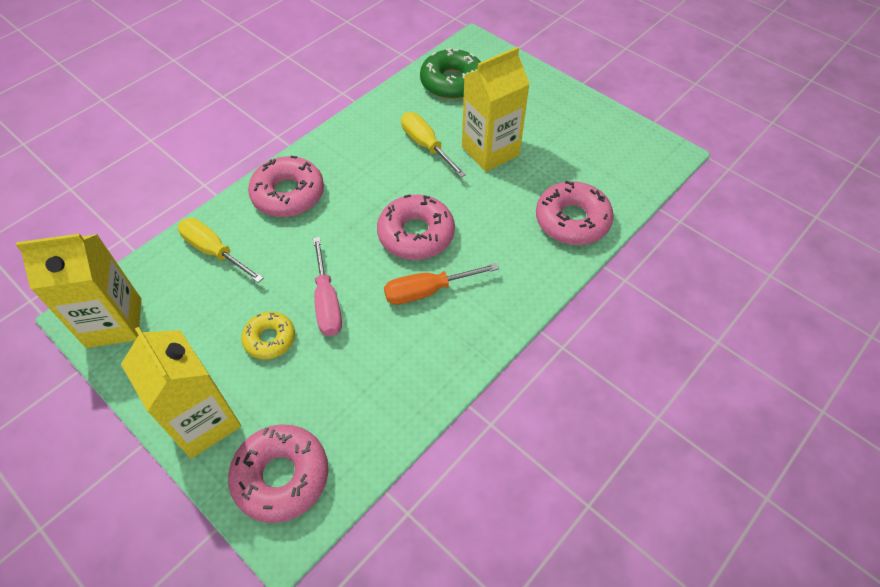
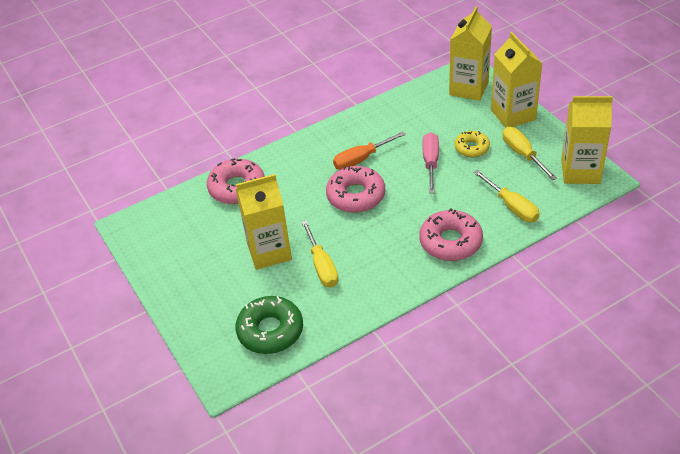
camera: 160 degrees left, 10 degrees down
(194, 340) = (522, 154): none -> yellow screwdriver
(281, 476) = (468, 88): pink donut -> yellow carton
(426, 291) = (361, 159): orange screwdriver -> orange screwdriver turned 150 degrees clockwise

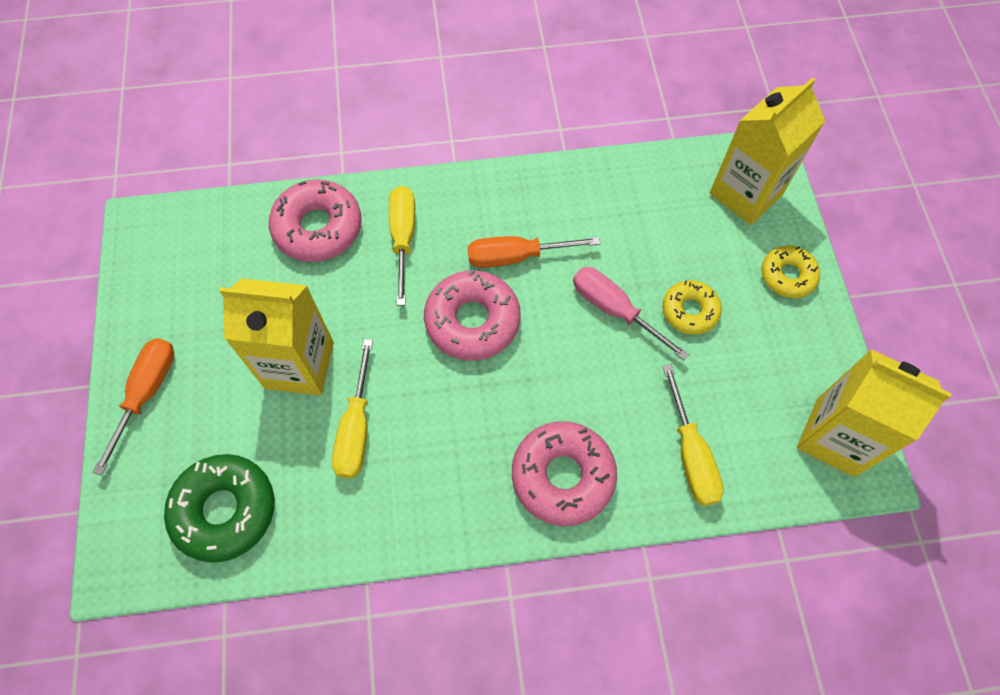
camera: 20 degrees right, 20 degrees up
(185, 298) = (147, 392): none -> orange screwdriver
(430, 162) = (613, 309): pink screwdriver -> pink screwdriver turned 75 degrees counterclockwise
(513, 115) = (787, 276): yellow carton -> yellow donut
(522, 154) = (761, 359): yellow screwdriver -> yellow screwdriver (403, 237)

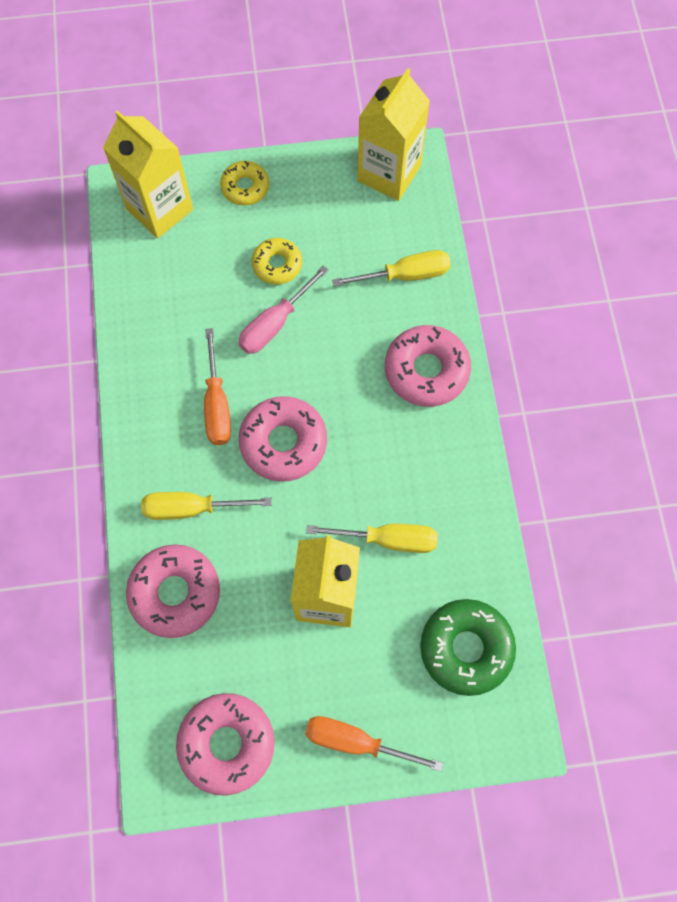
camera: 90 degrees left, 5 degrees up
(167, 277) = (227, 744): none -> pink donut

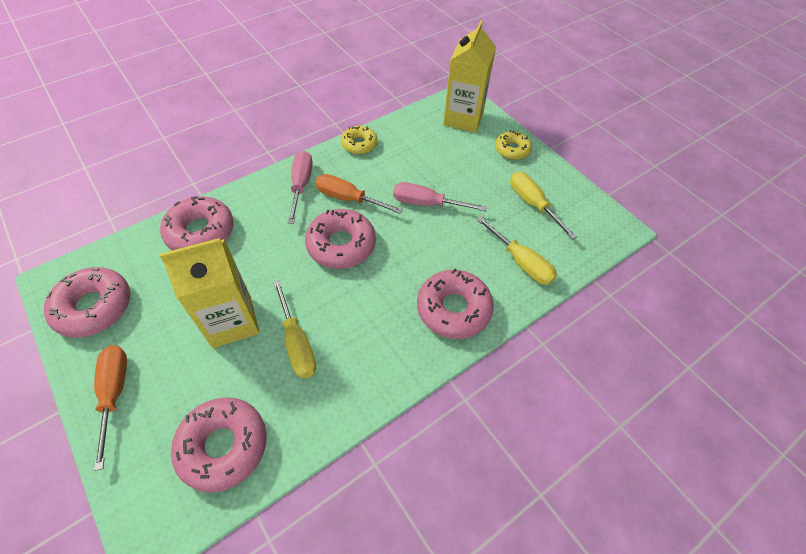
camera: 60 degrees right, 15 degrees down
(163, 449) = (301, 185): none -> pink screwdriver
(191, 508) = (266, 215): yellow screwdriver -> yellow screwdriver (532, 204)
(217, 405) = (348, 198): orange screwdriver -> orange screwdriver turned 60 degrees clockwise
(277, 265) = (471, 187): yellow donut -> yellow donut (359, 144)
(389, 173) = (591, 218): yellow carton -> none
(466, 648) = (223, 446): green donut -> pink donut

